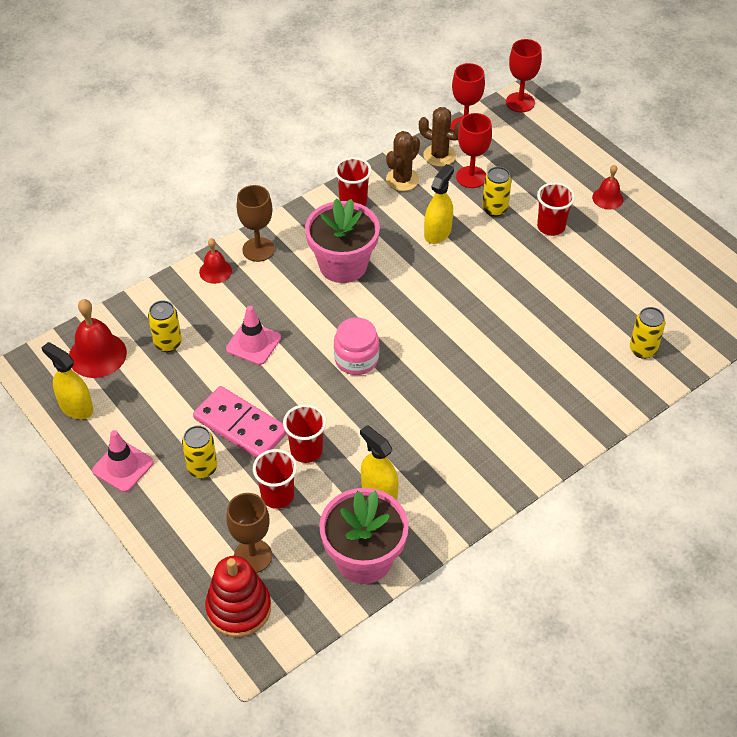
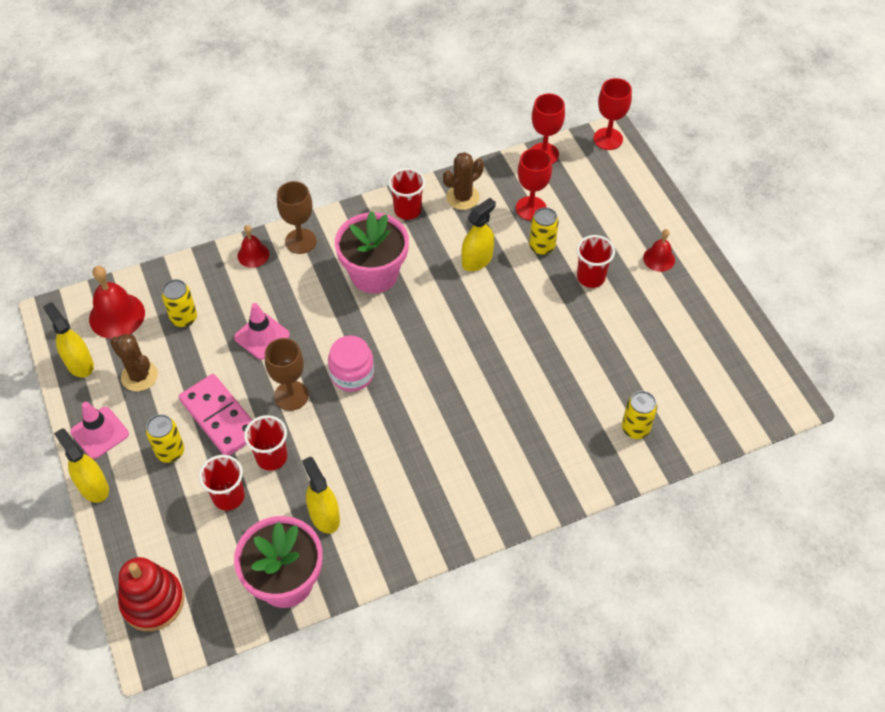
camera: 15 degrees right, 5 degrees up
(136, 517) = (93, 487): none -> yellow spray bottle
(253, 556) = (184, 552): brown goblet -> brown goblet (291, 395)
(439, 155) = (508, 179): brown cactus -> brown cactus (139, 376)

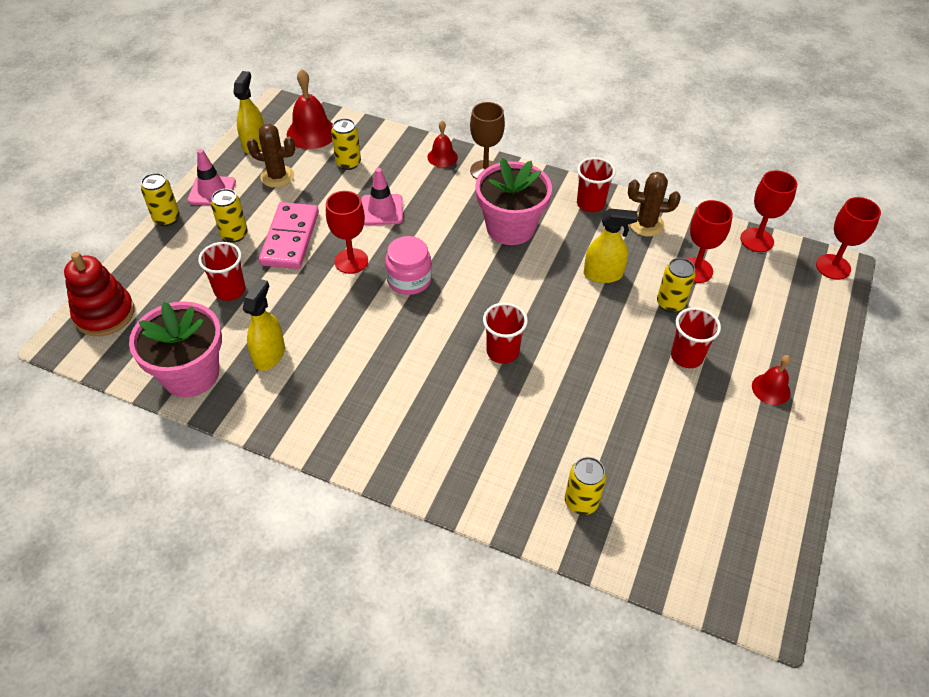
camera: 45 degrees right, 5 degrees down
(93, 487) = (167, 218): yellow spray bottle -> yellow can
(139, 376) = (277, 176): brown cactus -> brown cactus turned 75 degrees counterclockwise
(271, 457) = (287, 289): red cup -> red cup (502, 352)
(291, 395) = (351, 261): brown goblet -> red goblet

